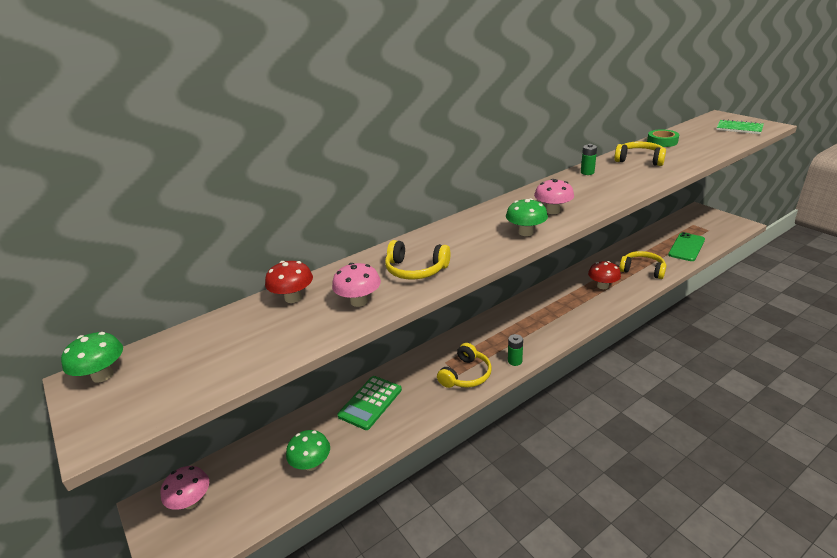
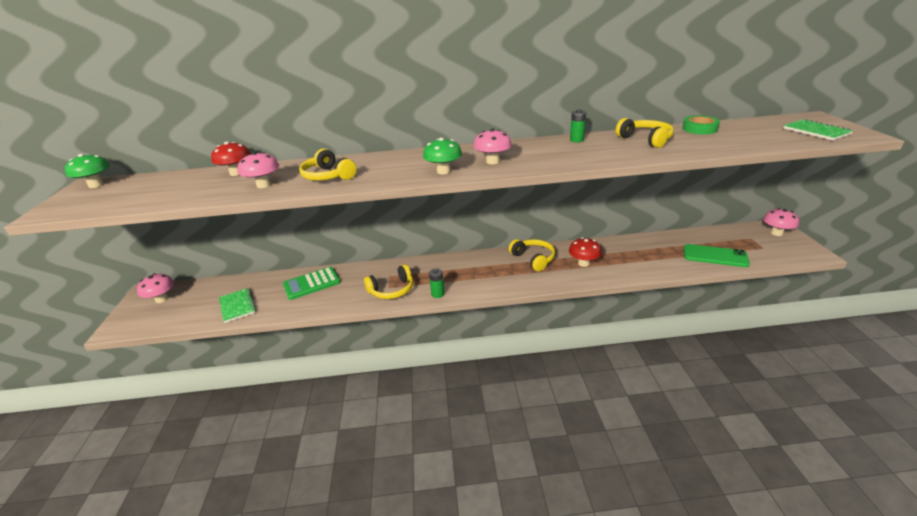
camera: 30 degrees right, 0 degrees up
(311, 464) = (237, 306): green mushroom -> green notebook
(642, 270) = (640, 262): yellow headphones -> yellow headphones (533, 259)
(686, 247) = (715, 256): green phone -> green phone turned 45 degrees clockwise
(704, 215) = (776, 233): none -> pink mushroom

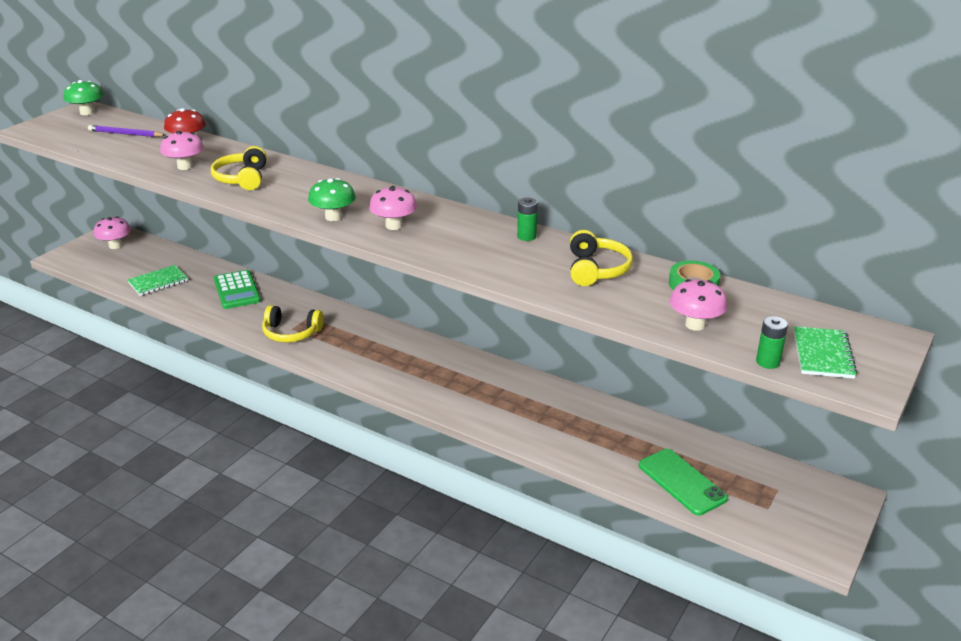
camera: 35 degrees right, 0 degrees up
(165, 185) = (126, 134): none -> purple pencil
(237, 306) = (158, 282): green notebook -> green notebook turned 45 degrees clockwise
(312, 283) = (237, 290): green calculator -> green calculator turned 120 degrees counterclockwise
(438, 294) = (323, 359): green battery -> green battery (767, 362)
(533, 259) = (468, 373): yellow headphones -> none
(583, 263) = (512, 406): red mushroom -> none
(776, 233) = (829, 503): pink mushroom -> pink mushroom (695, 325)

